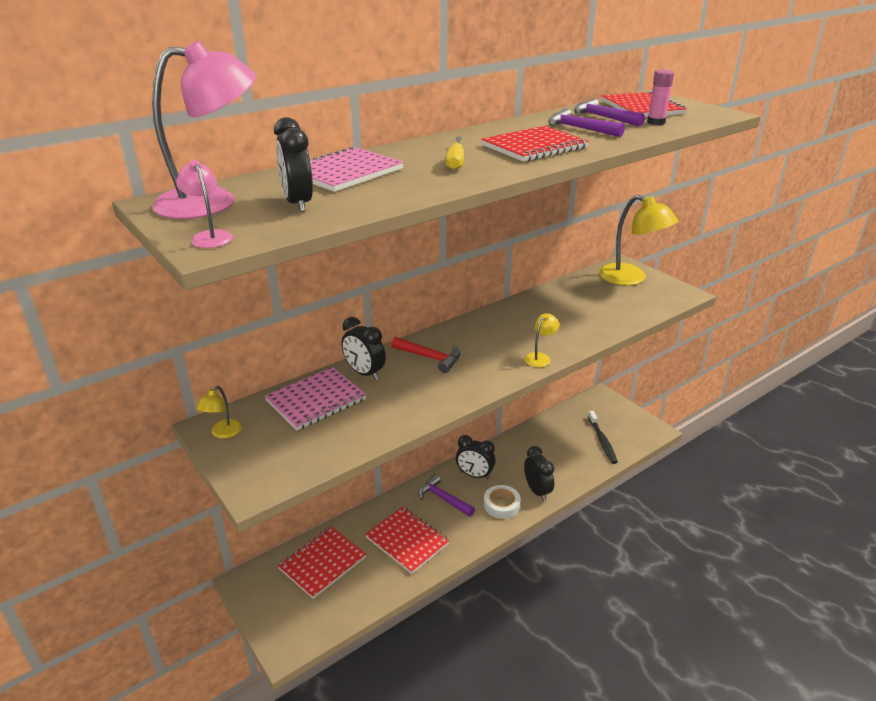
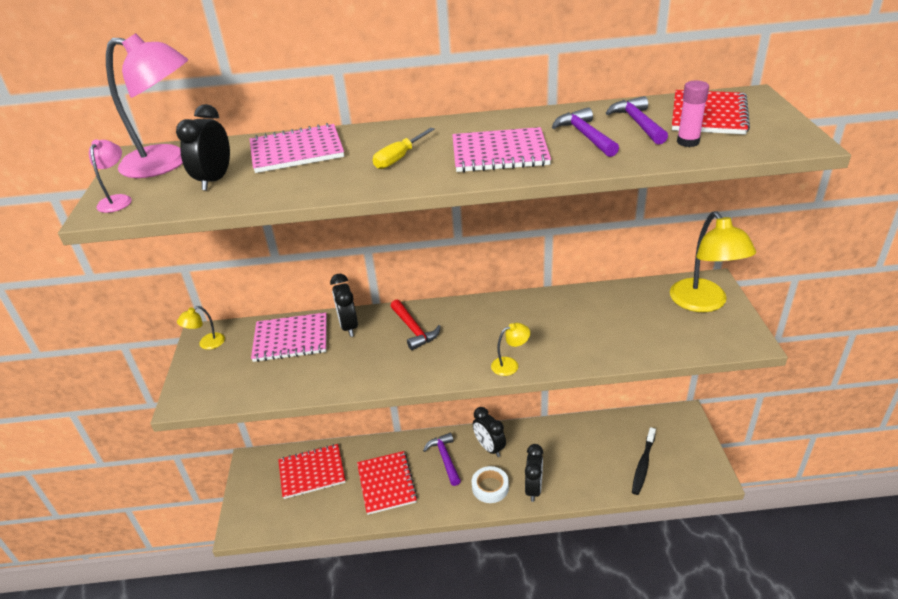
camera: 35 degrees right, 5 degrees up
(534, 147) = (500, 153): red notebook -> pink notebook

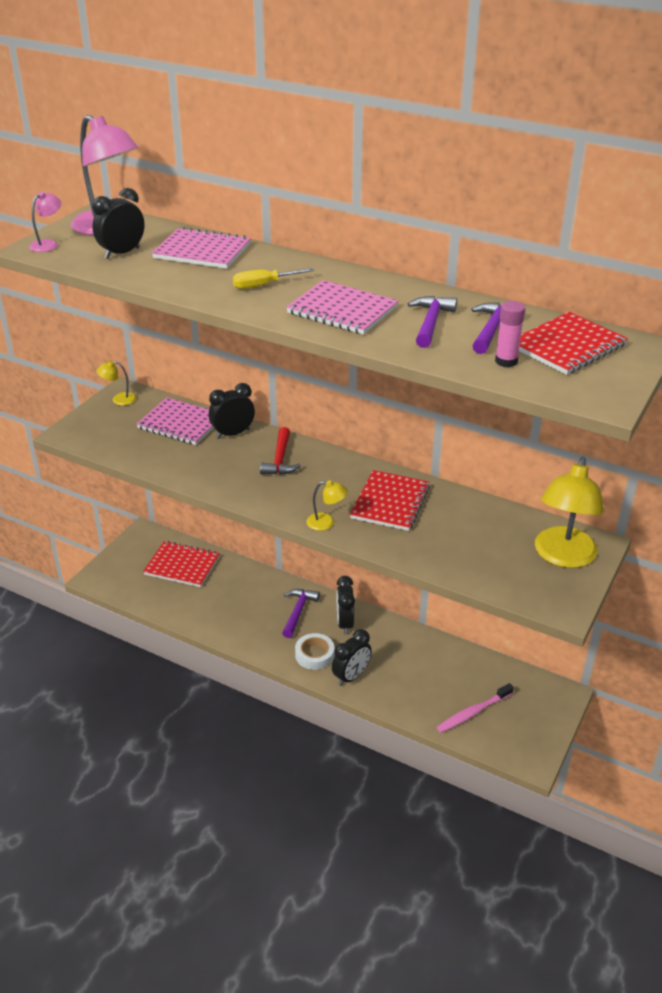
camera: 30 degrees right, 0 degrees up
(349, 326) = (233, 434): black clock -> black clock turned 45 degrees clockwise
(386, 483) = (232, 605): red notebook -> red notebook (390, 502)
(643, 465) = (473, 712): black toothbrush -> pink toothbrush

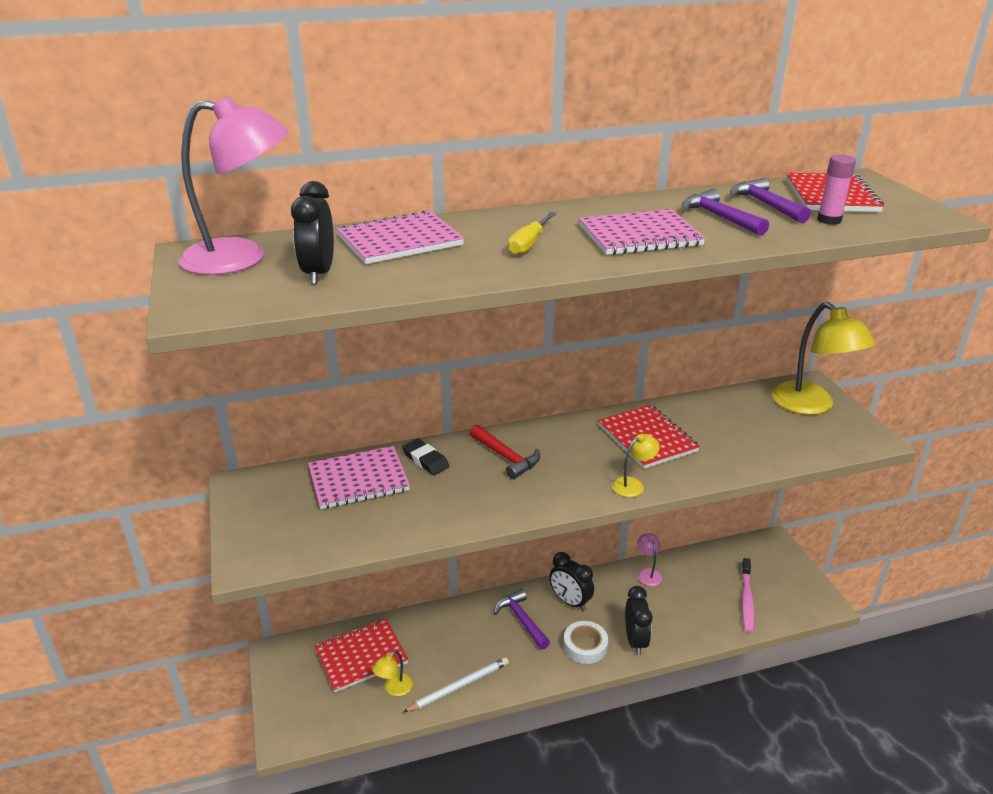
camera: 45 degrees left, 5 degrees down
(48, 244) = (204, 299): pink lamp -> pink lamp (648, 573)
(119, 399) = (250, 494): yellow lamp -> yellow lamp (394, 689)
(210, 620) = (459, 686): none -> white pencil
(233, 434) = (425, 460): black clock -> black eraser

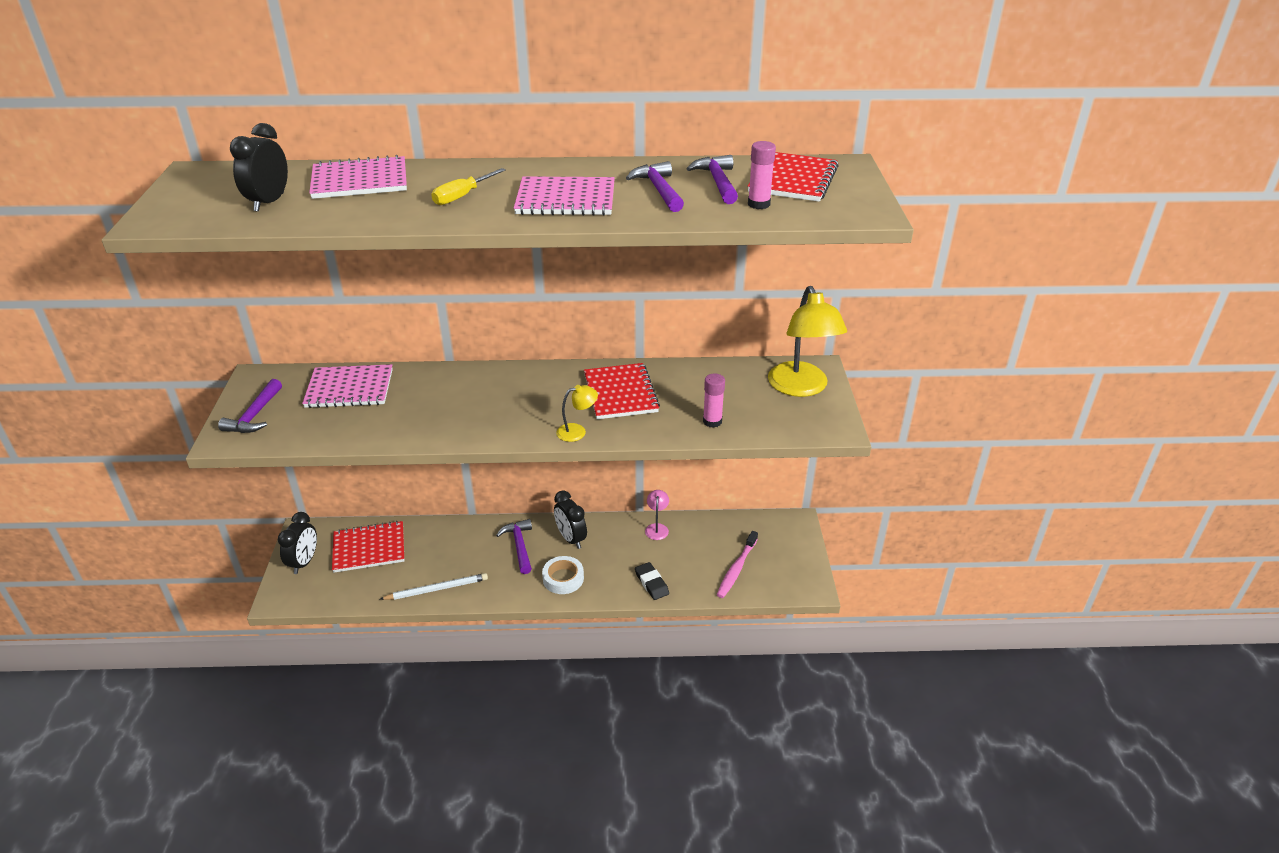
camera: 15 degrees right, 5 degrees up
(241, 258) = (224, 182): pink lamp -> none
(267, 528) = (255, 415): none -> purple hammer
(394, 689) = (383, 580): yellow lamp -> none
(425, 460) = (414, 381): black eraser -> black eraser (651, 583)
(506, 457) = (483, 390): red hammer -> none
(635, 641) = (610, 583): black clock -> black clock (304, 562)
(756, 452) = (712, 421): none -> pink glue stick

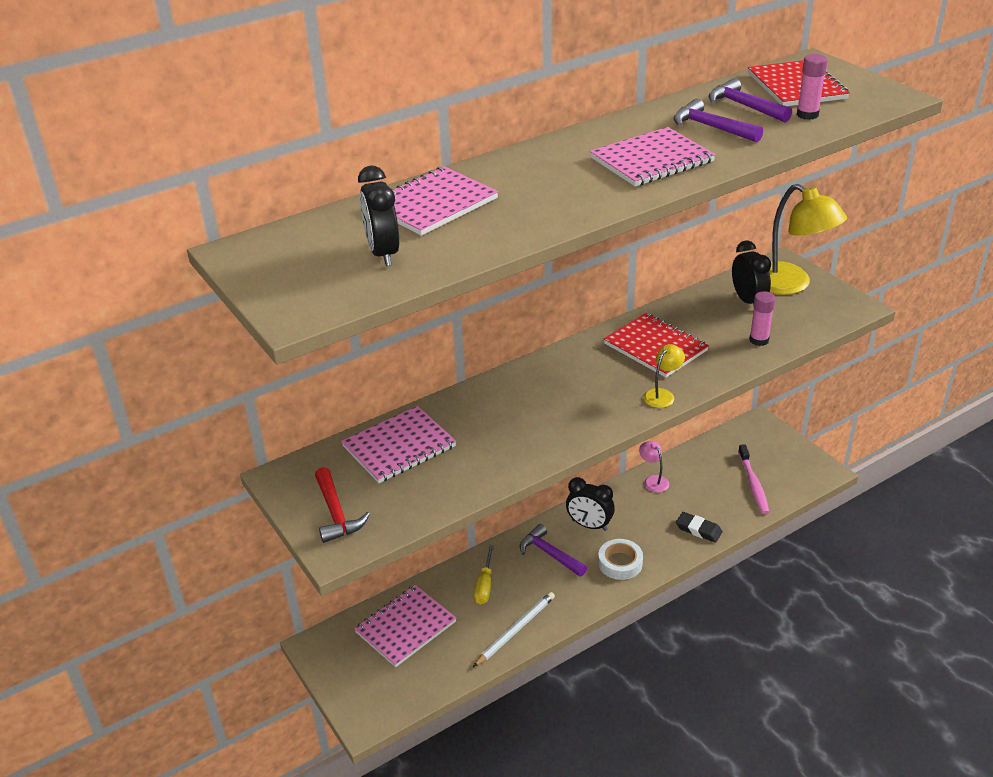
camera: 30 degrees left, 0 degrees up
(255, 415) = (336, 513): purple hammer -> red hammer
(304, 562) = (352, 673): black clock -> black clock (748, 301)
(369, 548) = (405, 627): red notebook -> pink notebook
(462, 196) = (557, 187): yellow screwdriver -> yellow screwdriver (484, 585)

